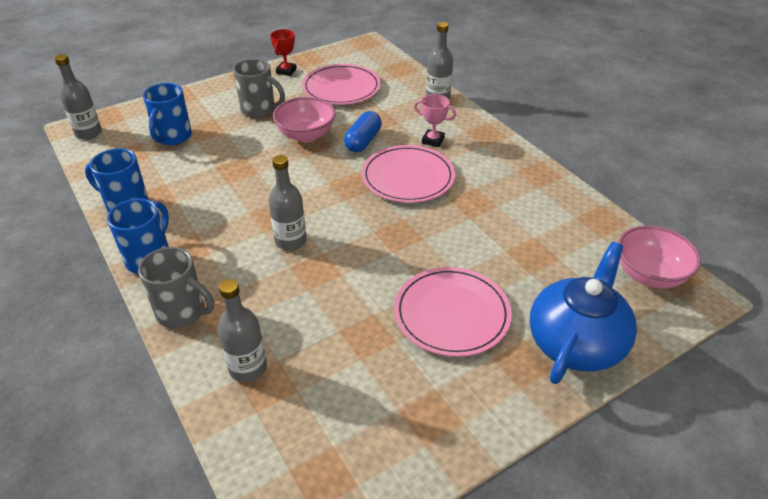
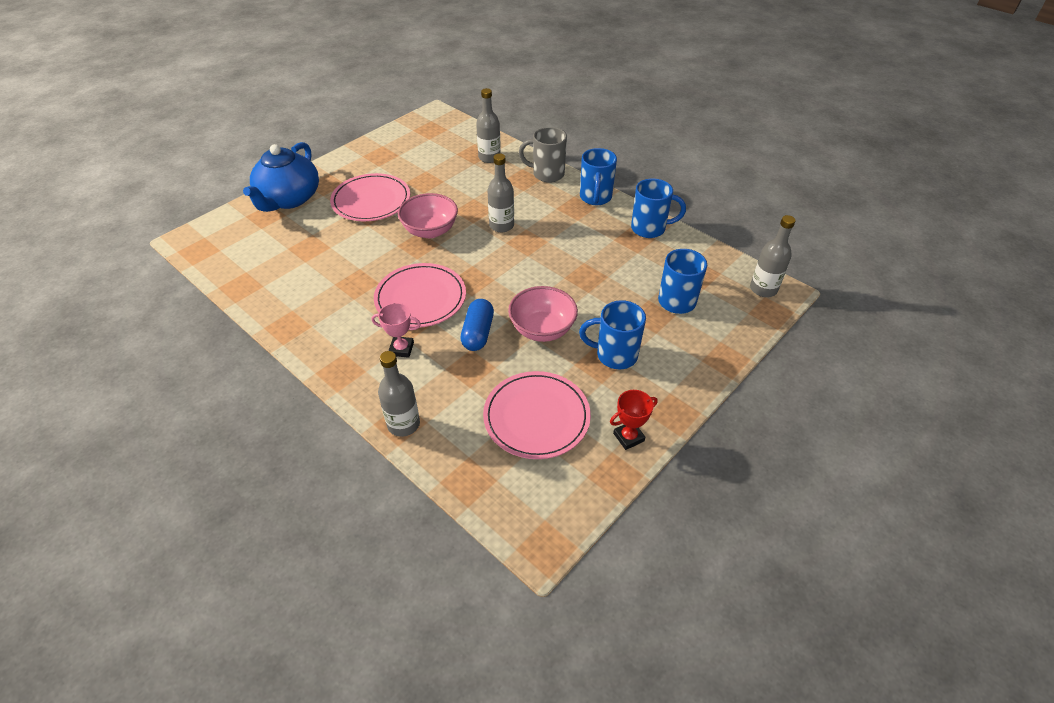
camera: 165 degrees right, 5 degrees up
(259, 110) = (615, 355): grey mug -> blue mug
(286, 71) = (628, 437): red trophy -> red trophy turned 60 degrees clockwise
(649, 275) = (219, 248): pink bowl -> pink bowl (430, 231)

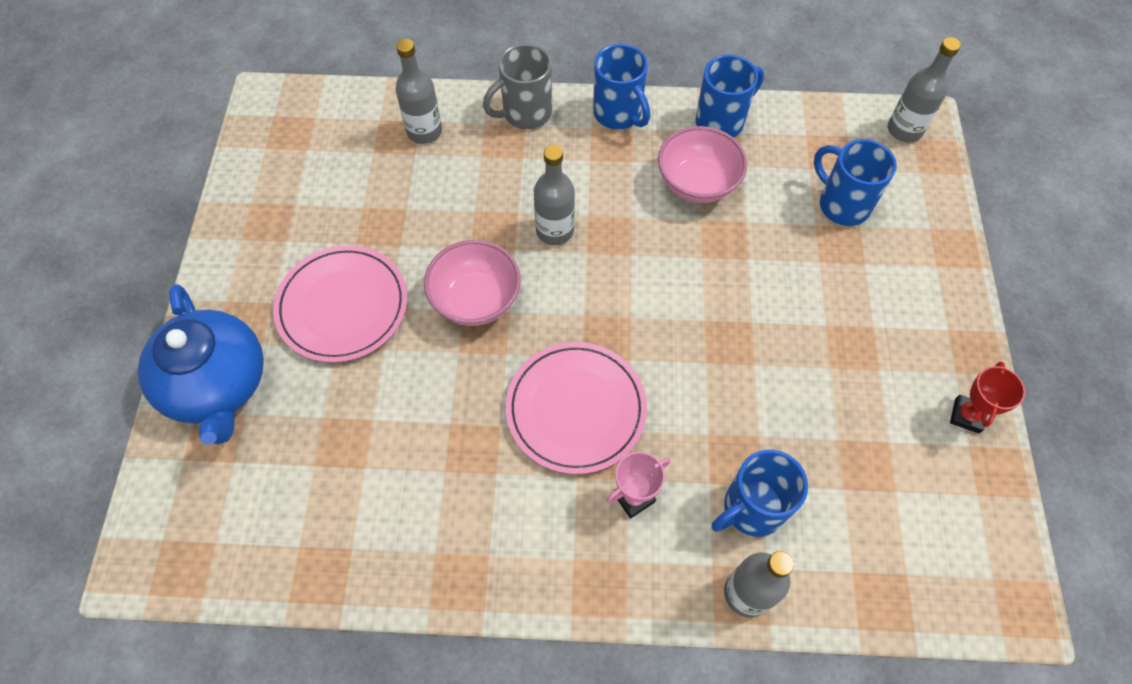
camera: 40 degrees left, 15 degrees up
(478, 333) = (693, 406): blue capsule -> none
(536, 417) = (864, 465): pink plate -> none
(542, 329) = (753, 347): pink bowl -> pink bowl (697, 183)
(615, 355) = (856, 323): blue mug -> blue mug (751, 508)

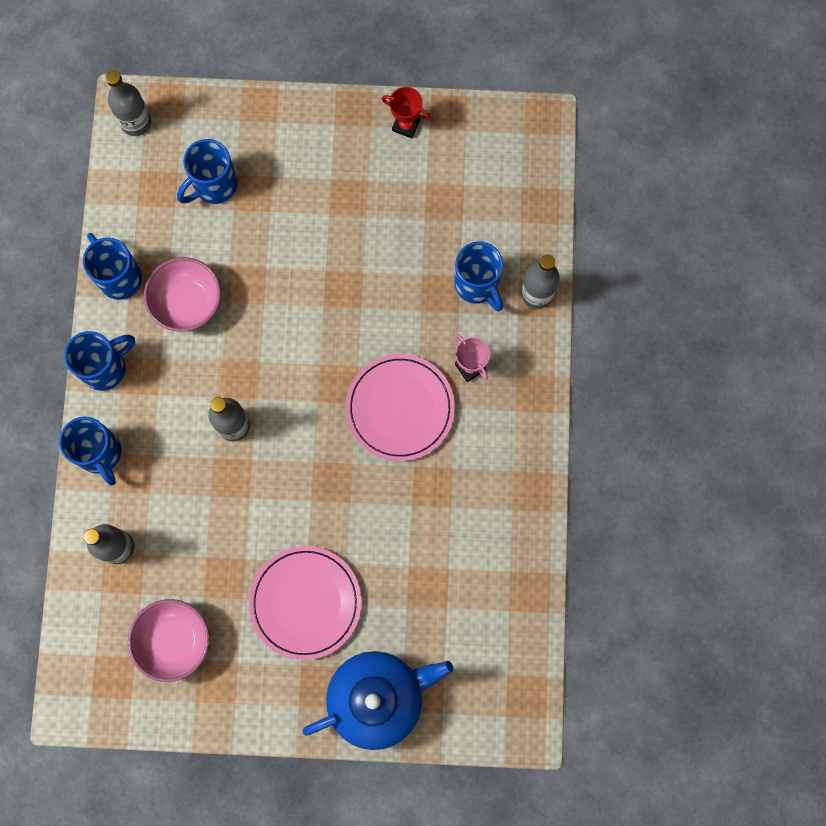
camera: 90 degrees left, 15 degrees up
(476, 300) = (301, 490): pink bowl -> pink bowl (174, 641)
(525, 113) = (100, 453): grey mug -> blue mug

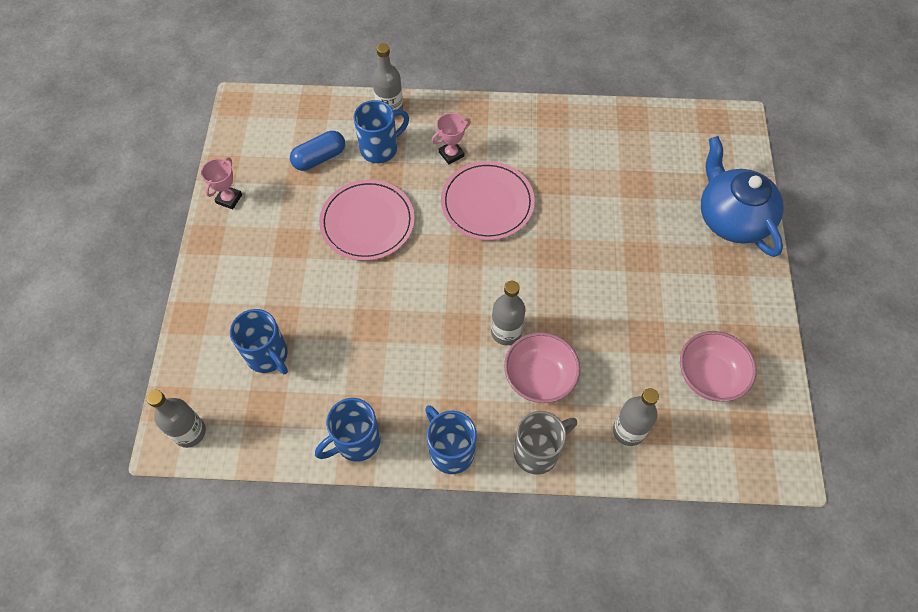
camera: 90 degrees left, 15 degrees down
(100, 453) = (538, 451): blue mug -> grey mug
(187, 303) = (386, 376): pink bowl -> pink bowl (539, 378)
(305, 602) = (661, 271): pink plate -> pink plate (367, 222)
(406, 125) = (229, 199): red trophy -> pink trophy
(463, 217) = (319, 158): none -> blue capsule

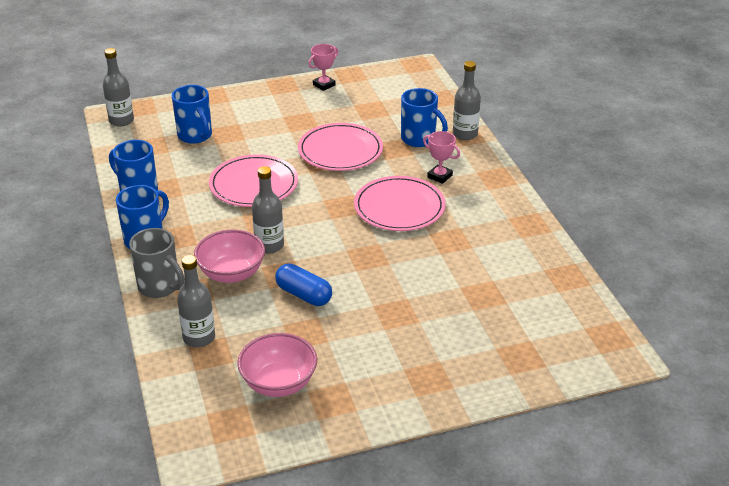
camera: 70 degrees right, 25 degrees down
(229, 199) = (324, 85): pink trophy -> pink trophy turned 45 degrees counterclockwise
(268, 355) = (195, 136): blue mug -> blue mug turned 60 degrees counterclockwise
(319, 158) = (389, 113): blue capsule -> blue capsule (304, 295)
(393, 319) = (254, 184): none -> pink plate
(731, 218) = (484, 371): blue teapot -> none

